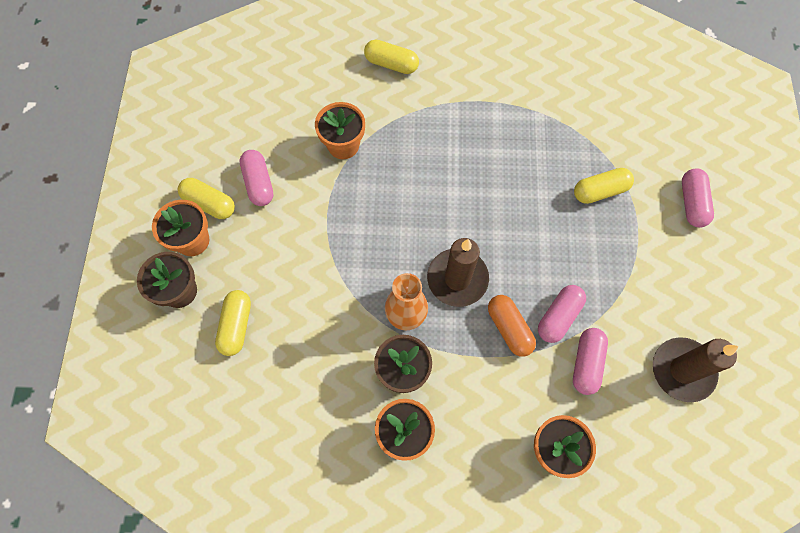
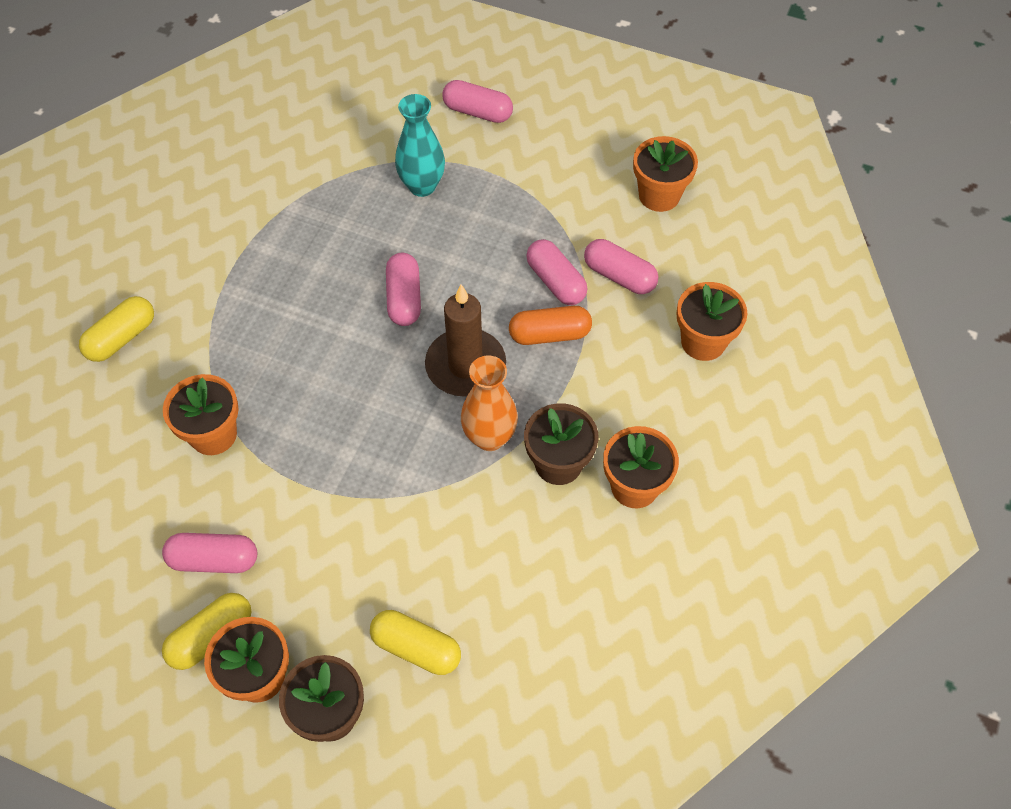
camera: 70 degrees left, 10 degrees down
(495, 217) = (404, 298): none -> pink capsule
(600, 191) = (422, 186): yellow capsule -> turquoise vase
(682, 370) = (659, 195): brown candle -> orange flower pot

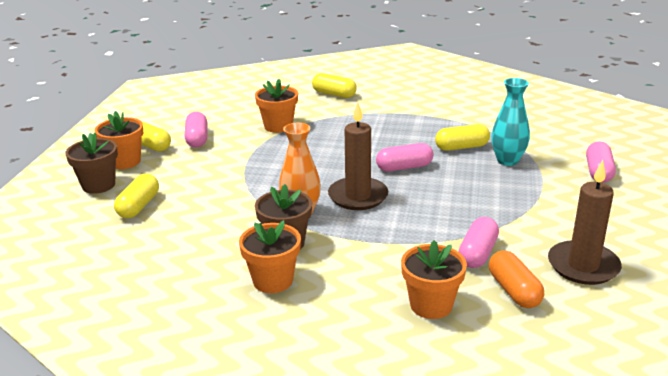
camera: 80 degrees right, 30 degrees down
(369, 222) = (461, 147): none -> yellow capsule
(549, 334) = (401, 227): orange capsule -> orange capsule (514, 291)
(556, 281) = (454, 224): pink capsule -> none
(659, 195) = (583, 266): orange flower pot -> brown candle

